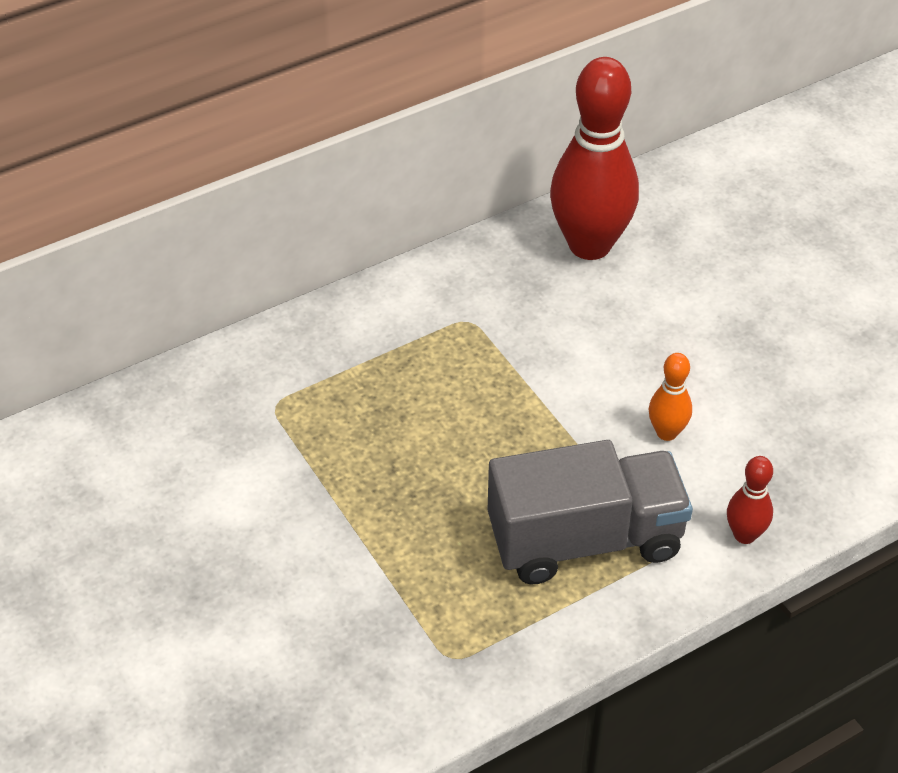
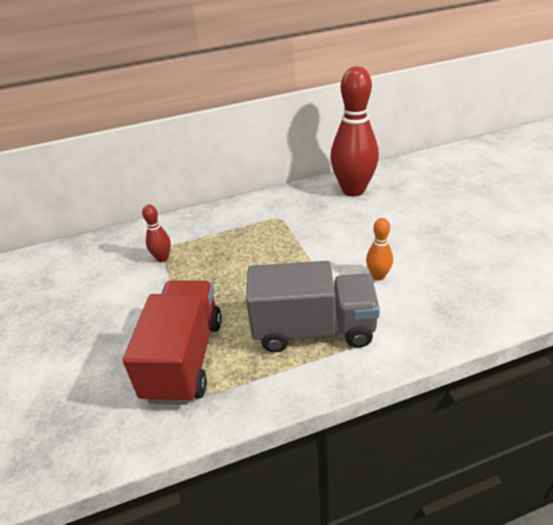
camera: 15 degrees right, 10 degrees down
(399, 610) = (184, 359): none -> red truck
(744, 535) = (419, 337): red bowling pin -> red bowling pin (162, 258)

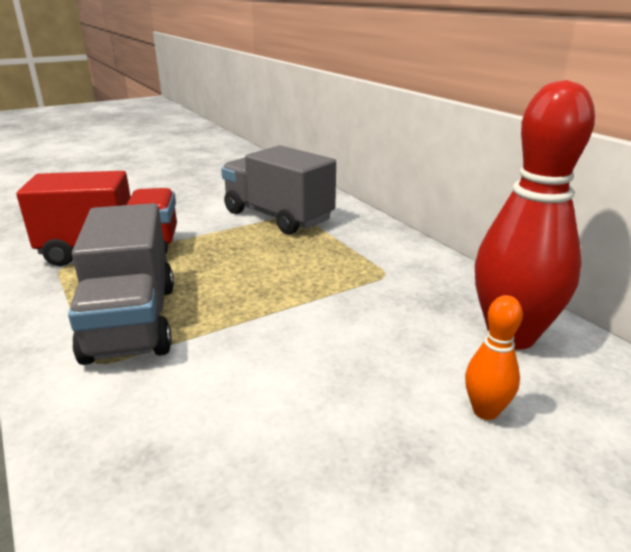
camera: 75 degrees right, 10 degrees down
(162, 258) = (277, 217): red bowling pin -> grey truck
(378, 276) = (244, 374): orange bowling pin -> orange bowling pin (485, 411)

